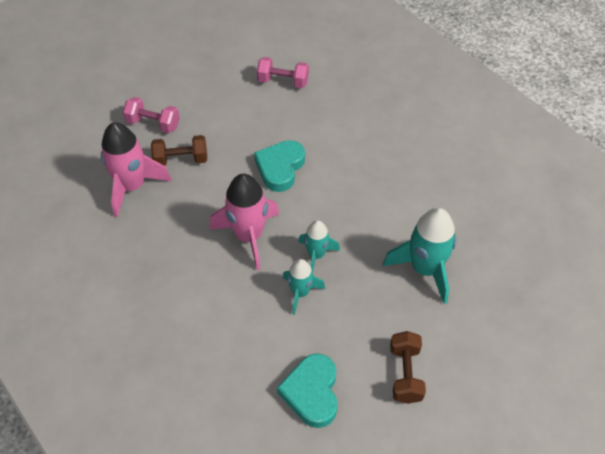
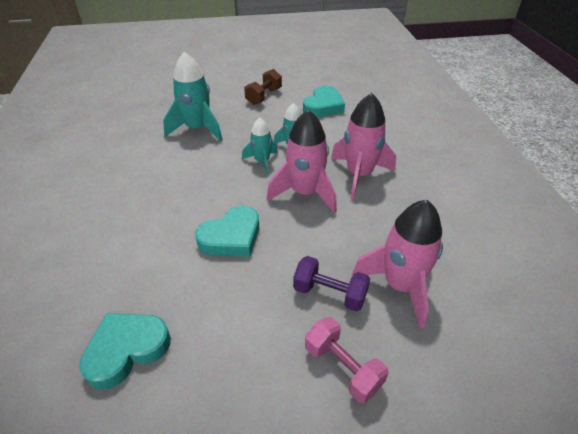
camera: 150 degrees left, 10 degrees down
(181, 160) = (329, 293): brown dumbbell -> purple dumbbell
(208, 284) = (359, 175): none -> pink rocket
(283, 82) = (127, 350): pink dumbbell -> turquoise heart

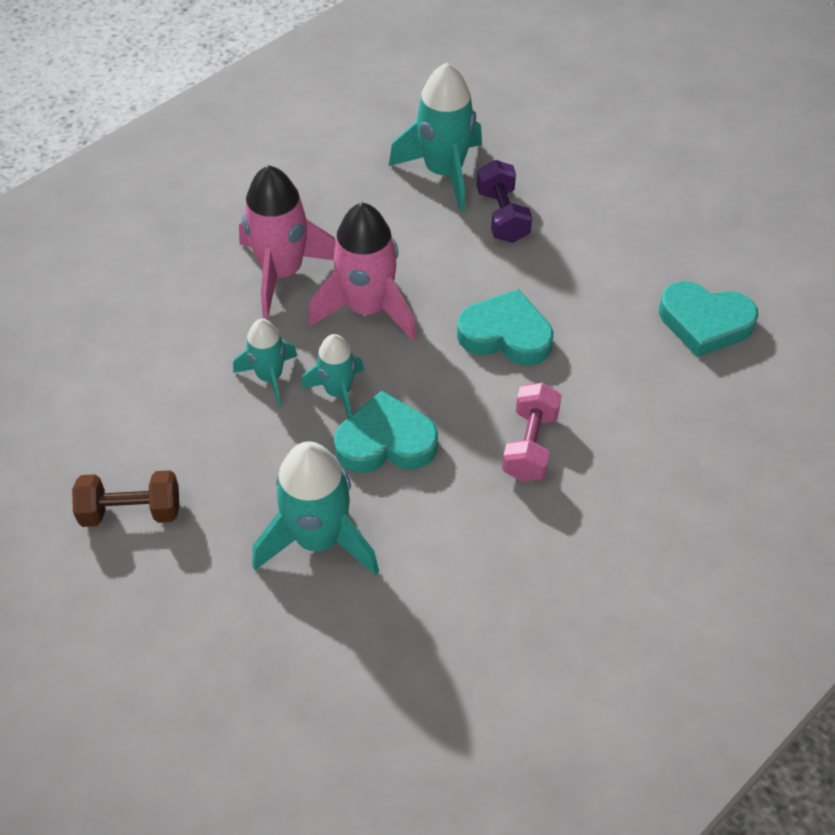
camera: 125 degrees left, 10 degrees up
(323, 106) = (110, 400): turquoise heart -> turquoise heart (386, 442)
(342, 367) = (568, 176): pink dumbbell -> pink dumbbell (530, 445)
(400, 285) = (443, 172): pink rocket -> turquoise rocket

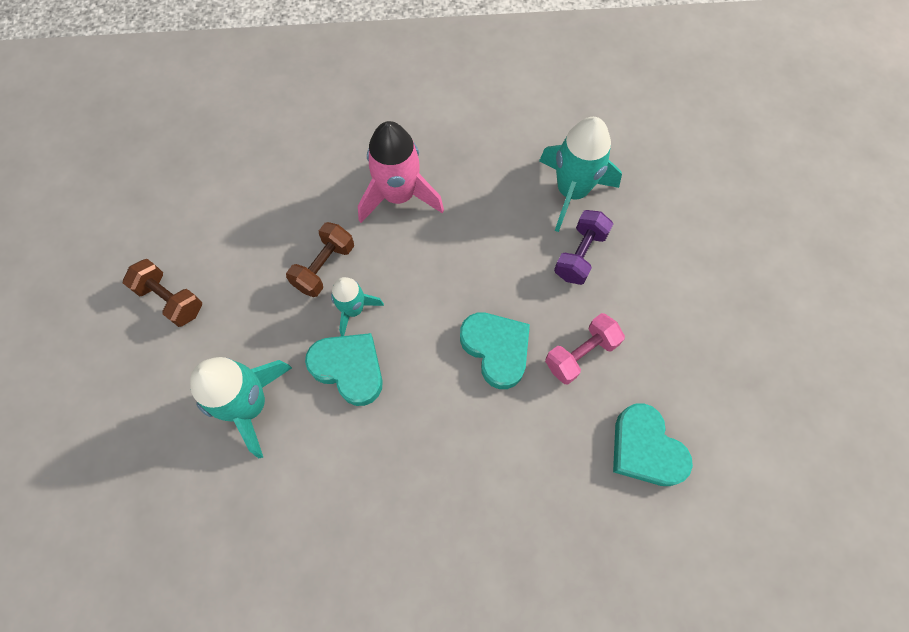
camera: 40 degrees right, 15 degrees up
(270, 377) = (324, 267): turquoise rocket -> brown dumbbell
(367, 309) = (426, 261): pink rocket -> none
(530, 445) = (434, 446): pink dumbbell -> pink dumbbell (580, 354)

